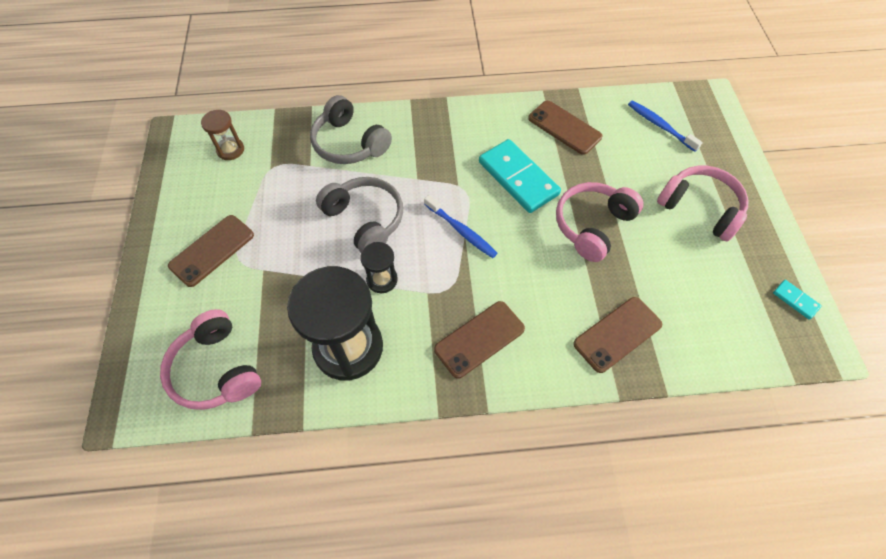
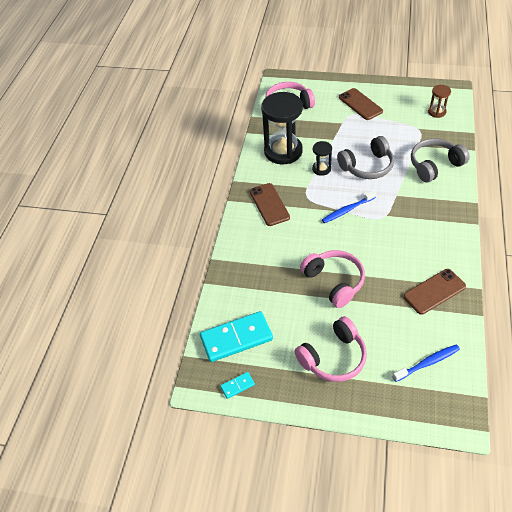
camera: 110 degrees right, 10 degrees down
(518, 178) = (386, 249): turquoise domino -> turquoise domino (236, 338)
(617, 334) = (249, 270): brown phone -> none

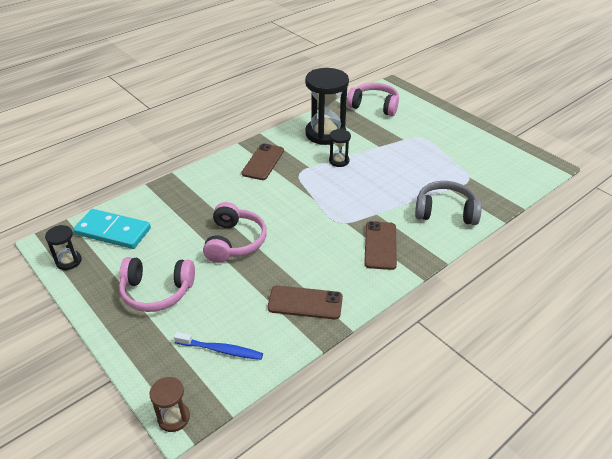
camera: 35 degrees right, 10 degrees down
(237, 386) = (68, 261): turquoise domino -> black hourglass
(347, 210) = (318, 200): blue toothbrush -> none
(360, 104) = (439, 134): brown phone -> brown phone (380, 245)
(367, 166) = (380, 179): grey headphones -> none
(437, 112) = (506, 174): brown hourglass -> brown hourglass (173, 418)

